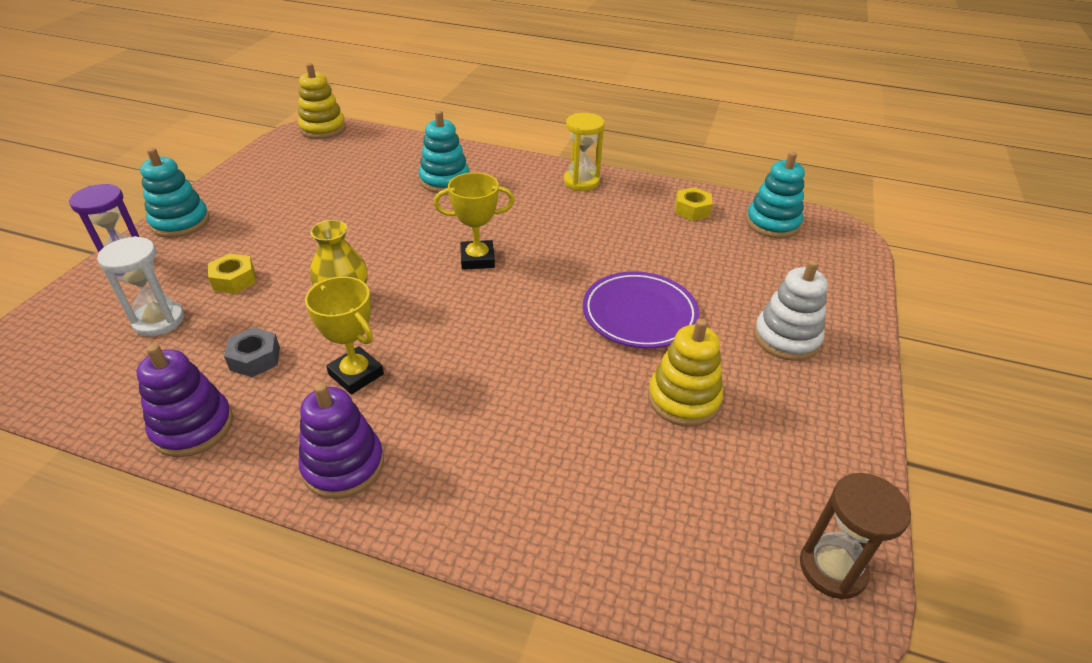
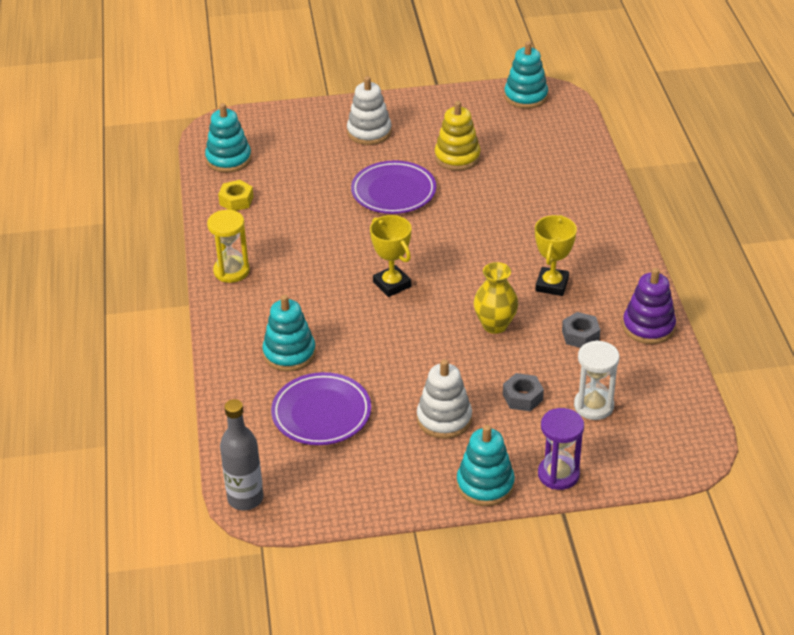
camera: 115 degrees left, 0 degrees up
(234, 280) = (522, 397): yellow nut -> grey nut
(273, 228) = (444, 419): none -> white stacking toy
(323, 129) = (245, 498): yellow stacking toy -> grey bottle
(343, 465) = (614, 256): purple stacking toy -> none
(360, 176) = (321, 413): none -> purple plate
(832, 568) = (525, 96): brown hourglass -> turquoise stacking toy

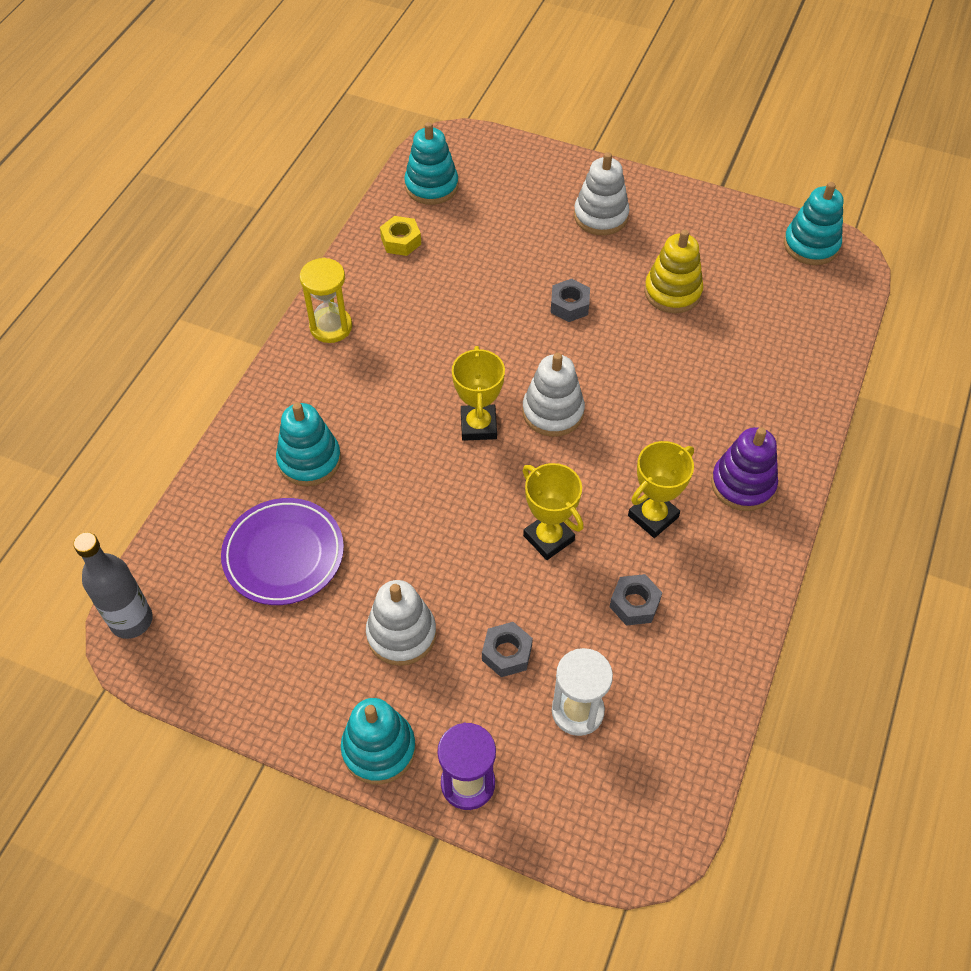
camera: 30 degrees right, 15 degrees up
(393, 192) = (569, 305): purple plate -> grey nut
(436, 256) = (553, 412): none -> white stacking toy
(495, 325) = (548, 538): yellow vase -> yellow trophy
(648, 327) = (723, 635): purple stacking toy -> purple stacking toy (743, 484)

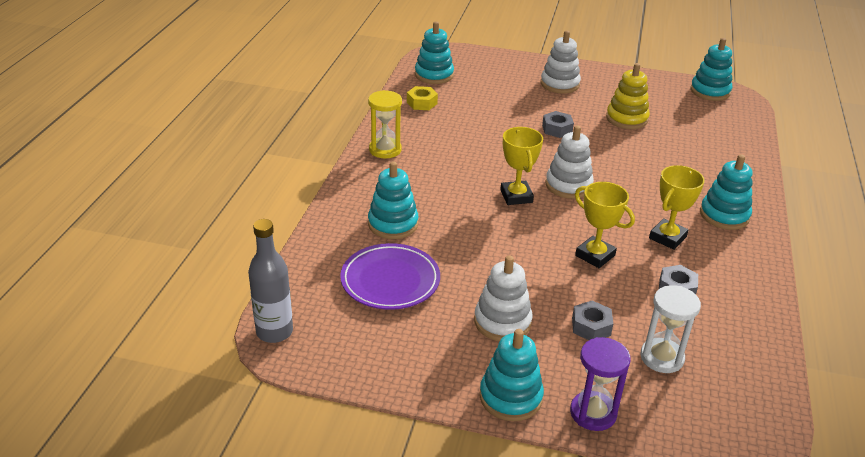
camera: 10 degrees left, 20 degrees down
(743, 484) = (724, 215): purple stacking toy -> turquoise stacking toy

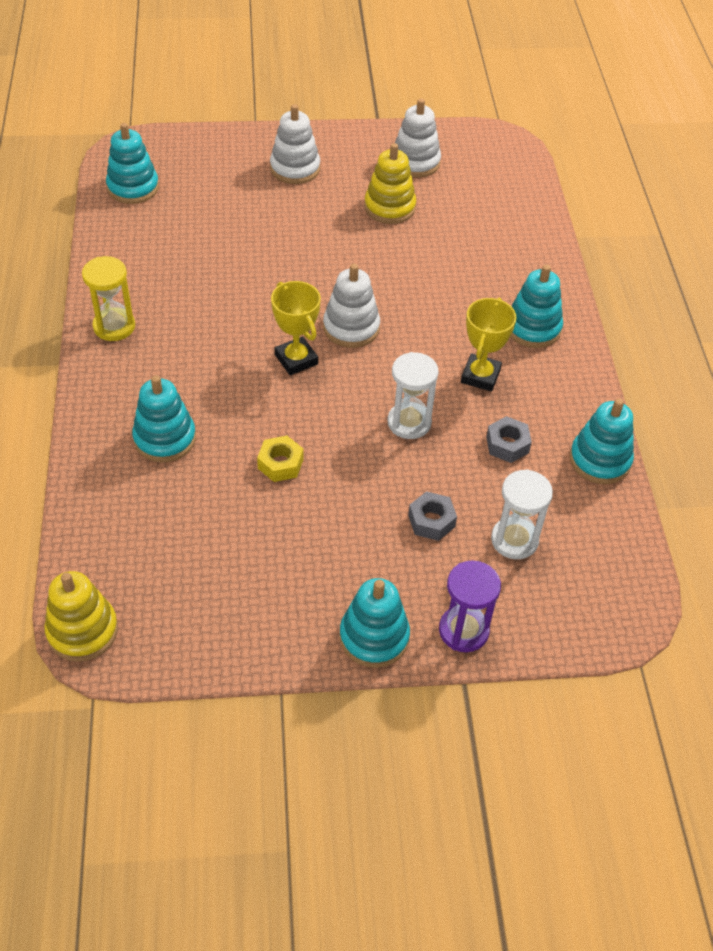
camera: 20 degrees left, 15 degrees up
(274, 332) = (82, 631): grey bottle -> yellow stacking toy
(390, 281) = (191, 521): purple plate -> none
(422, 103) = (134, 239): yellow nut -> yellow nut (280, 464)
(502, 322) = (335, 542): white stacking toy -> white stacking toy (415, 162)
(557, 129) = (313, 243): grey nut -> none
(595, 255) = (409, 422): yellow trophy -> white hourglass
(710, 91) = (474, 141): turquoise stacking toy -> turquoise stacking toy (600, 460)

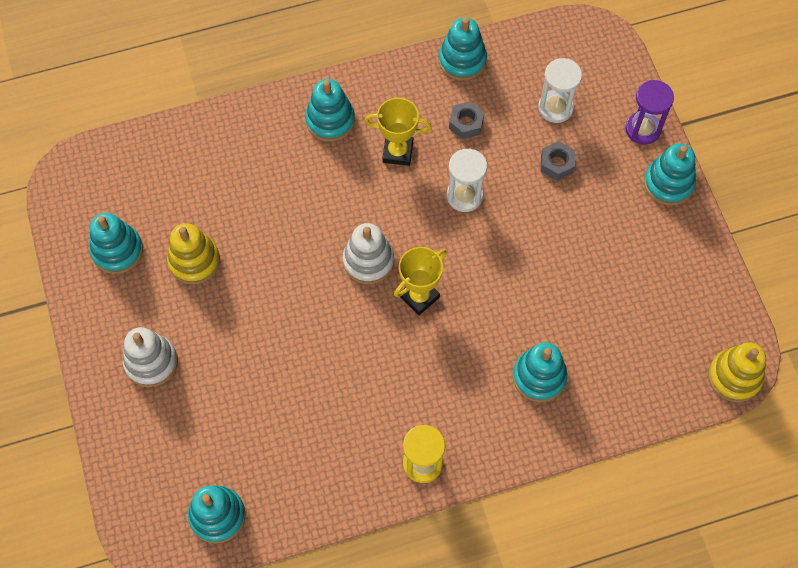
camera: 100 degrees left, 15 degrees up
(280, 464) = (536, 281): yellow nut -> none
(415, 162) = (117, 251): white stacking toy -> turquoise stacking toy

